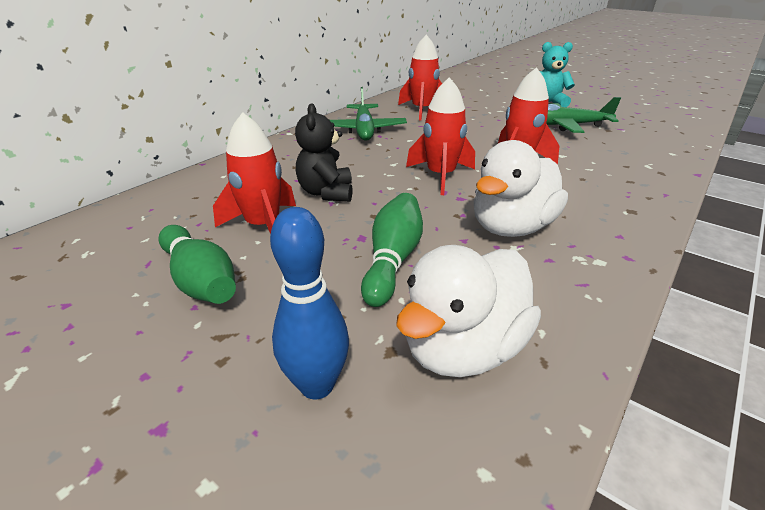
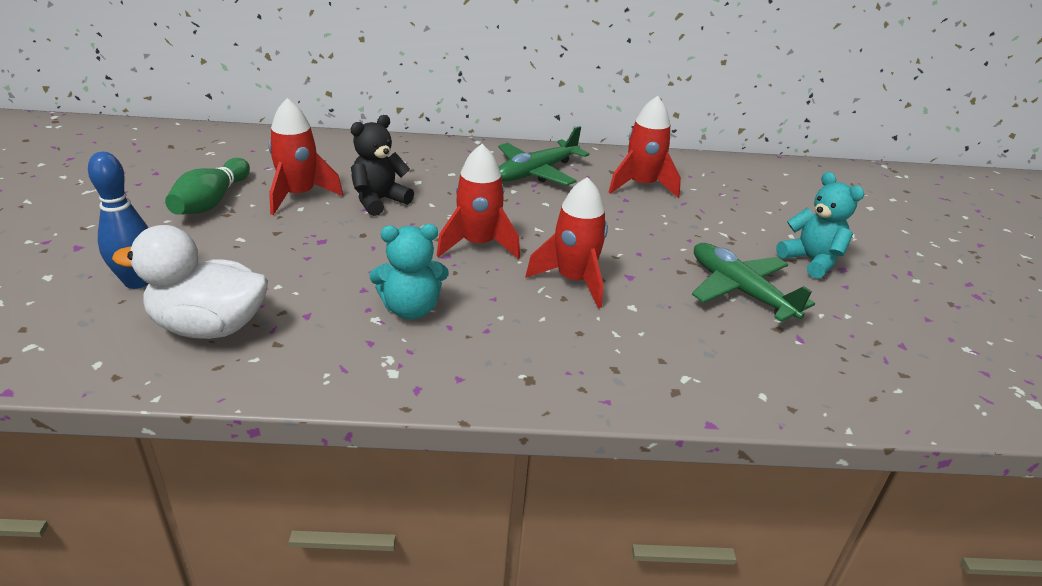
camera: 50 degrees right, 0 degrees up
(393, 259) = (300, 265): green bowling pin -> none
(511, 227) = (411, 309): white duck -> turquoise teddy bear

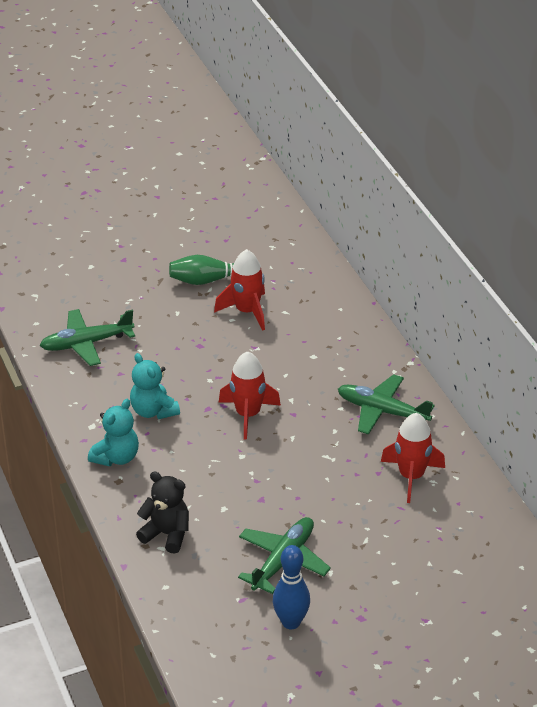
camera: 70 degrees right, 5 degrees up
(137, 282) = (107, 298): blue bowling pin -> blue bowling pin (291, 622)
(209, 327) = (87, 343): white duck -> green plane
(379, 201) = (269, 349): black teddy bear -> black teddy bear (167, 534)
(574, 280) = (236, 473): red rocket -> none
(811, 261) = (359, 597): turquoise teddy bear -> turquoise teddy bear (116, 457)

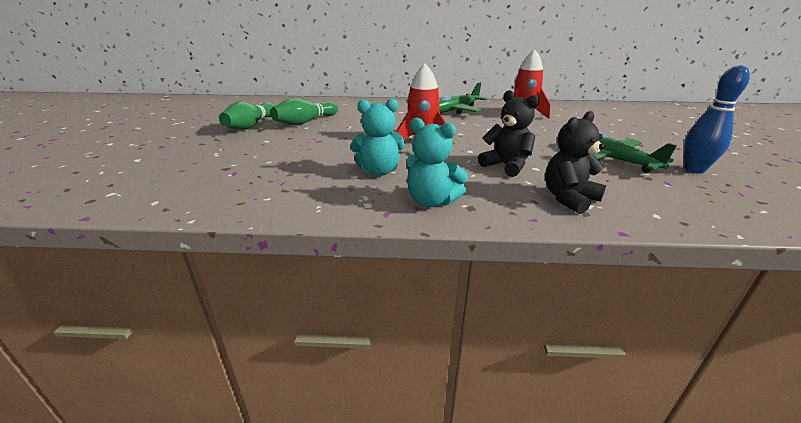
camera: 65 degrees left, 10 degrees down
(87, 343) = (238, 182): green plane -> none
(116, 457) = (431, 201): turquoise teddy bear -> turquoise teddy bear turned 150 degrees clockwise
(216, 487) = (506, 166): none -> black teddy bear
(247, 311) = (305, 122): red rocket -> green bowling pin

